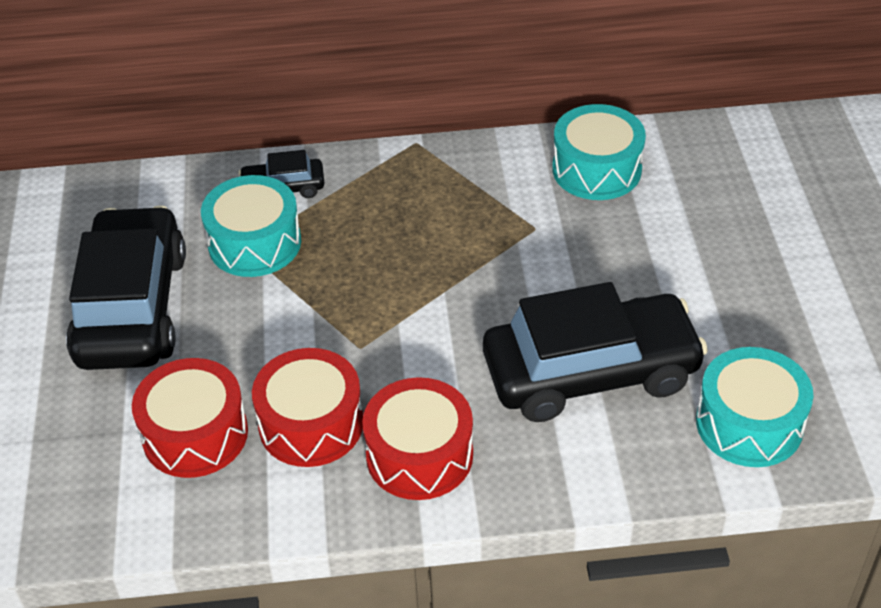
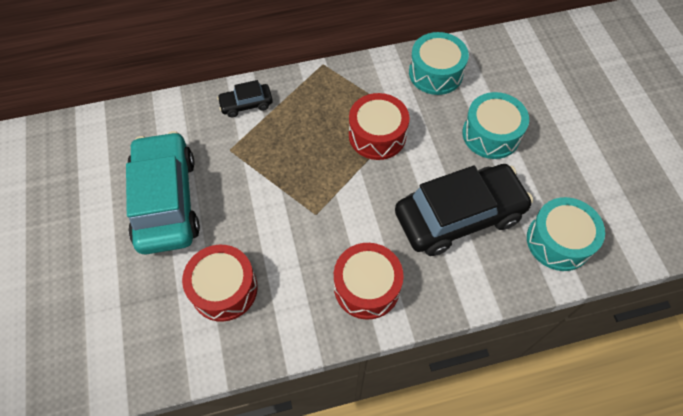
camera: 10 degrees left, 15 degrees up
(132, 307) = (166, 201): black car -> turquoise car
(254, 243) = (236, 146): turquoise drum -> turquoise drum (491, 134)
(311, 424) = (295, 272): red drum -> red drum (377, 135)

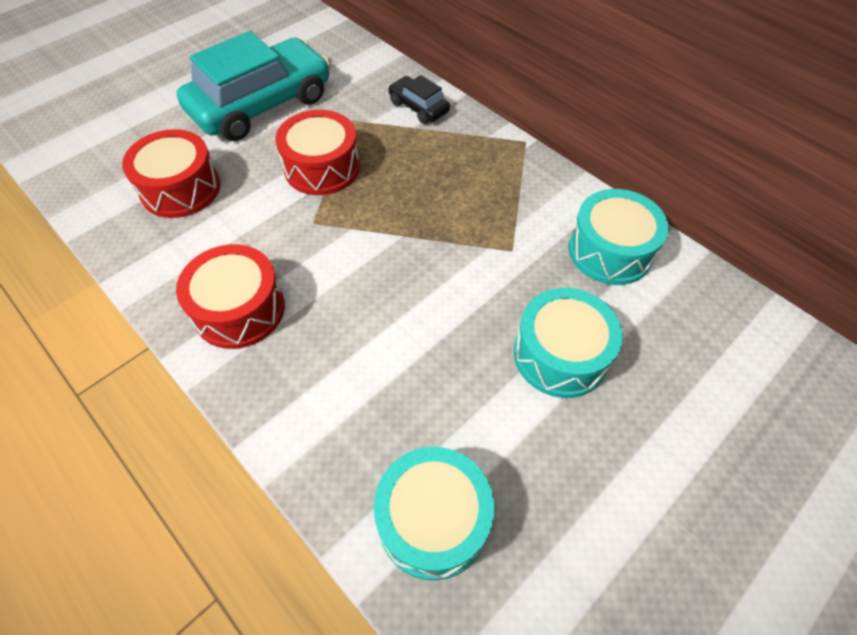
camera: 60 degrees right, 5 degrees down
(377, 135) = (462, 231): red drum -> red drum (322, 167)
(459, 216) = (397, 368): black car -> none

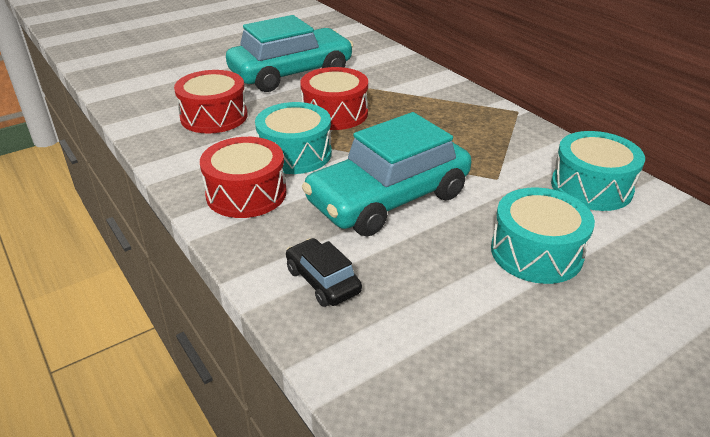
camera: 10 degrees right, 20 degrees down
(398, 296) = (388, 199): none -> turquoise car
(418, 107) = (424, 84): black car -> black car (322, 281)
(433, 520) = (397, 355): turquoise drum -> turquoise drum (295, 154)

